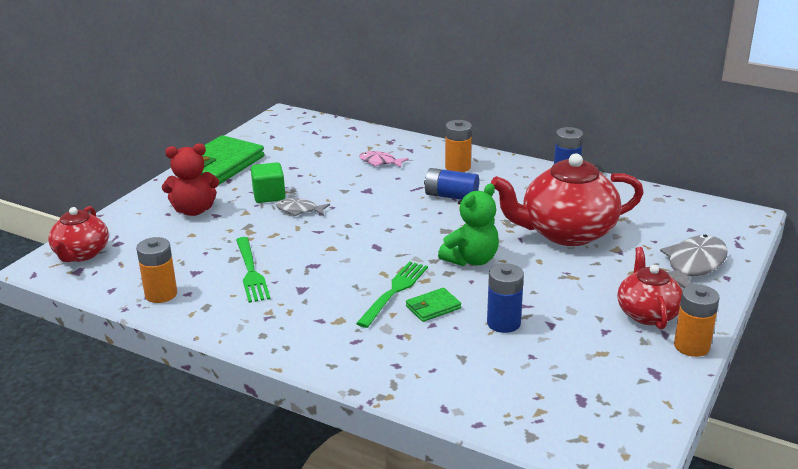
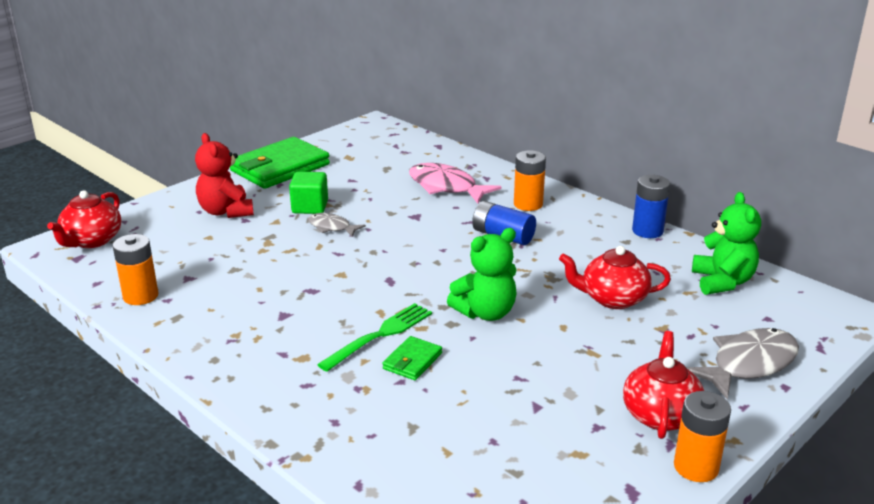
camera: 15 degrees right, 0 degrees up
(194, 210) = (226, 211): red teddy bear -> red teddy bear turned 60 degrees clockwise
(251, 272) = (243, 287): green fork -> none
(380, 162) = (446, 187): pink fish -> pink fish, size x1.77
(433, 307) = (412, 361): green wallet -> green wallet turned 45 degrees counterclockwise
(503, 323) = (482, 394): blue battery -> none
(566, 233) = (612, 299): red teapot -> red teapot, size x0.59
(643, 207) = (722, 282): none -> green teddy bear

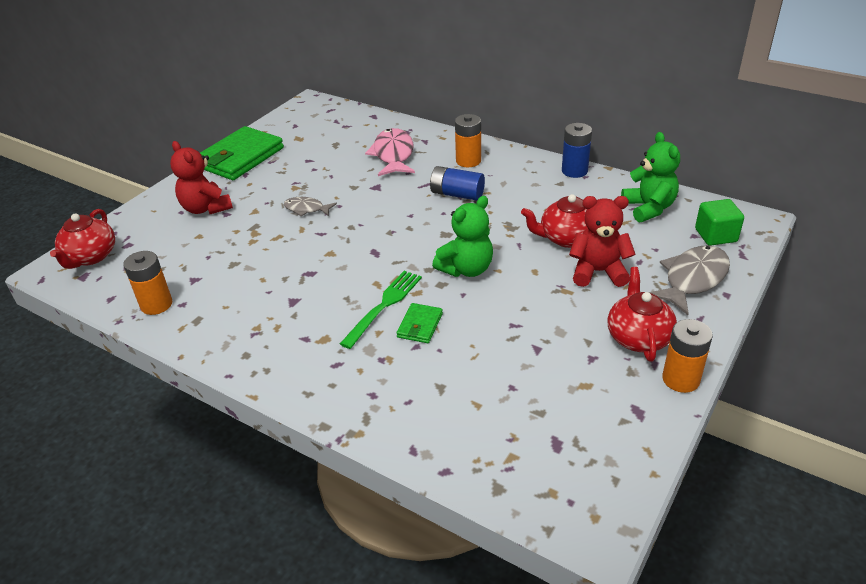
camera: 10 degrees left, 10 degrees up
(310, 207) = (280, 192): green cube -> green cube (715, 235)
(446, 187) = (393, 155): pink fish -> pink fish turned 60 degrees clockwise
(637, 339) = (598, 272): none -> red teddy bear

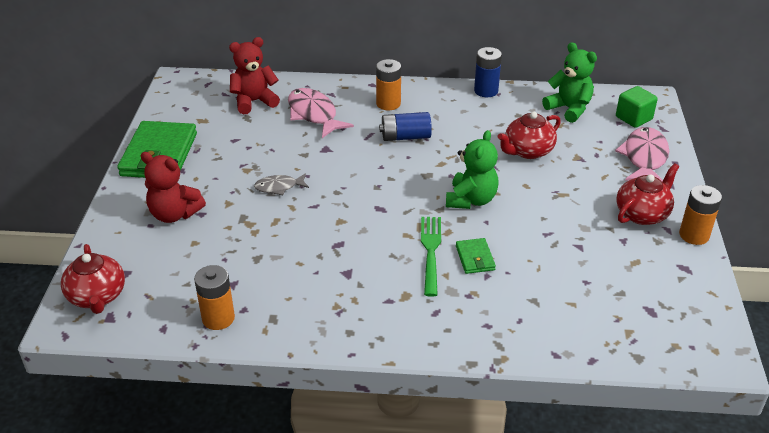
camera: 30 degrees left, 0 degrees up
(598, 272) = (574, 172): red teddy bear -> red teddy bear (254, 102)
(638, 337) = (642, 214): red teapot -> red teapot turned 75 degrees clockwise
(692, 279) = (644, 158): grey fish -> pink fish

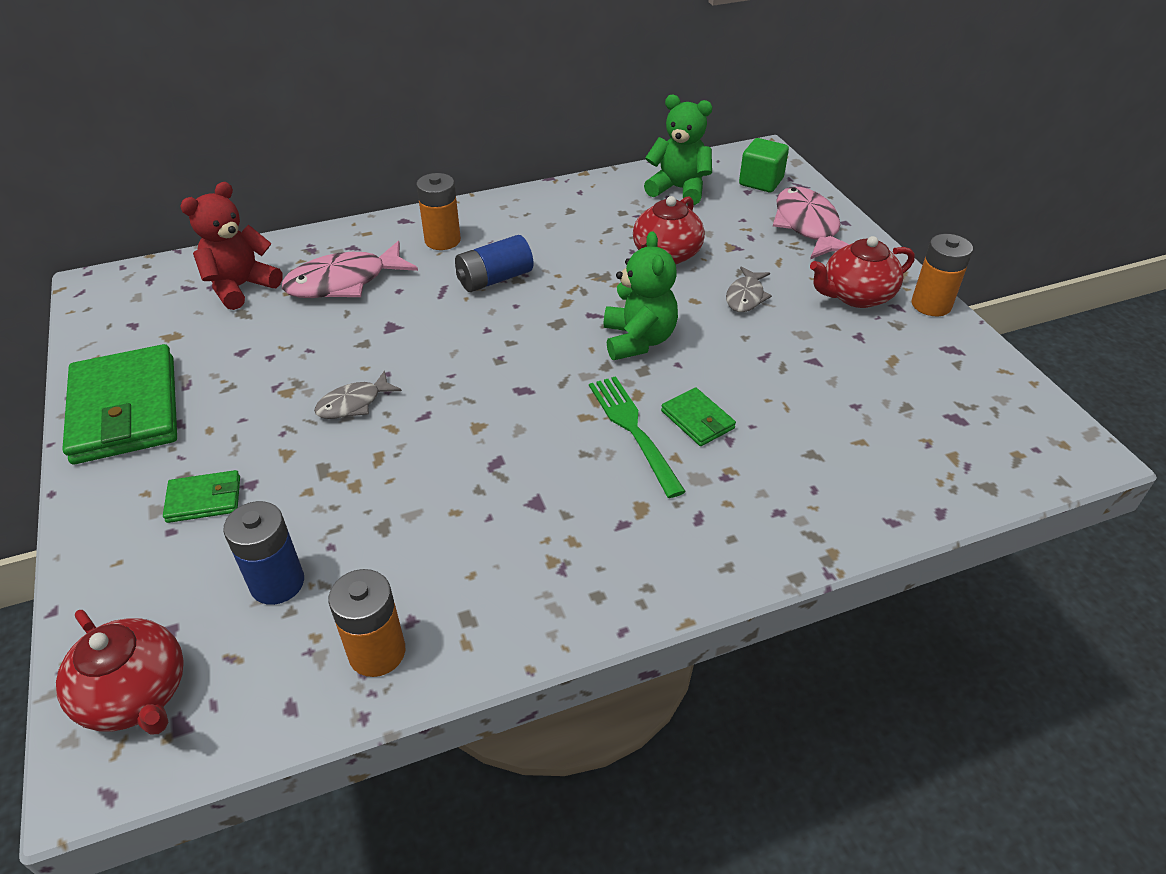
camera: 25 degrees left, 5 degrees up
(174, 214) = (204, 499): red teddy bear -> green wallet
(314, 114) = (344, 282): pink fish -> pink fish turned 60 degrees counterclockwise
(486, 91) = (561, 192): blue battery -> blue battery (277, 583)
(563, 193) = (745, 296): none -> grey fish
(642, 214) = (856, 296): red teapot -> red teapot turned 135 degrees counterclockwise

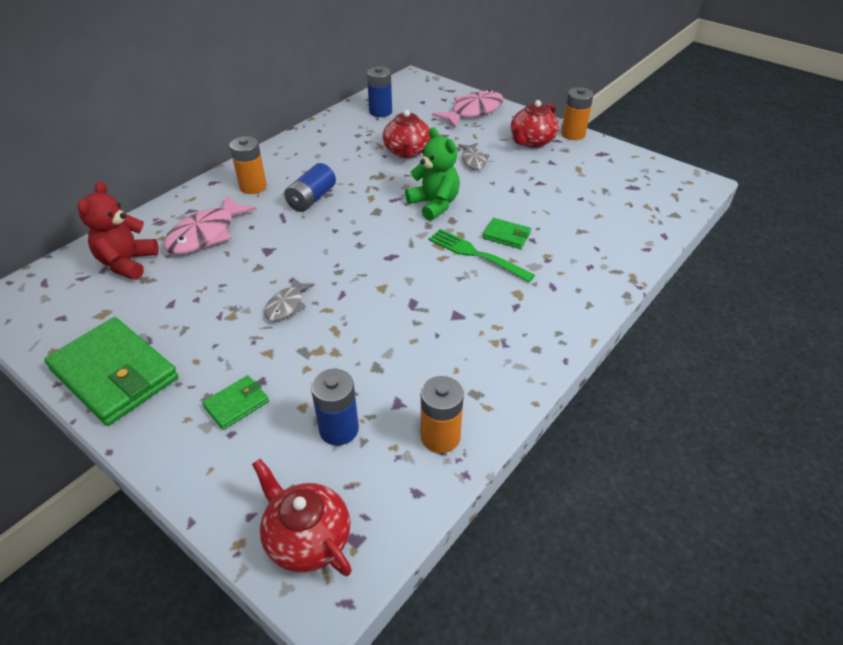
camera: 30 degrees left, 0 degrees up
(136, 695) = (307, 538): red teapot -> red teapot turned 150 degrees counterclockwise
(678, 189) = (380, 112): green teddy bear -> blue battery
(761, 182) = (425, 94): green cube -> none
(807, 226) = (473, 111): pink fish -> pink fish turned 90 degrees clockwise

